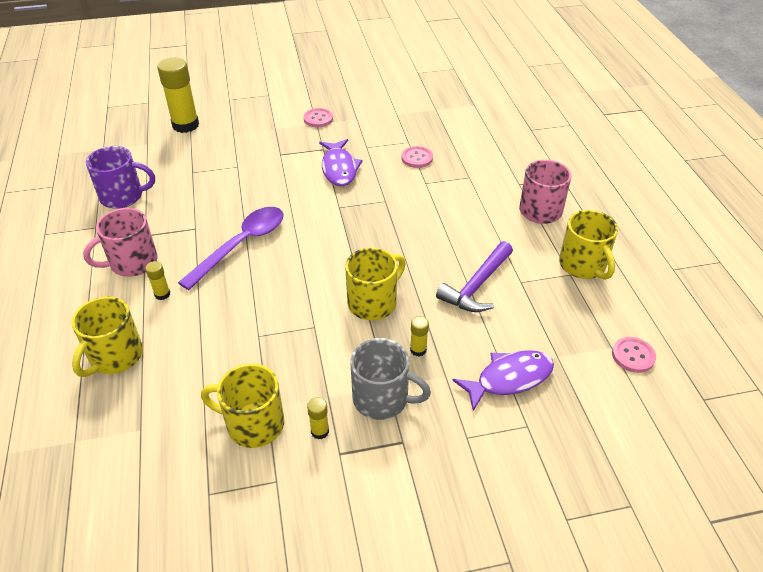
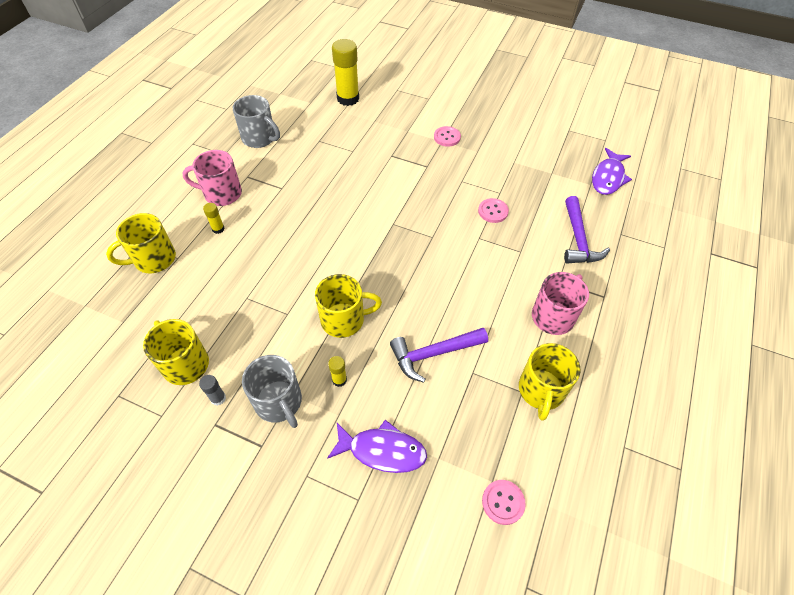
camera: 35 degrees right, 10 degrees up
(123, 196) = (260, 138): purple mug -> grey mug
(241, 245) = (299, 218): purple spoon -> none
(320, 431) = (218, 398): yellow glue stick -> grey glue stick
(339, 168) = (423, 190): purple fish -> purple fish (608, 177)
(504, 148) = (578, 239): none -> purple hammer

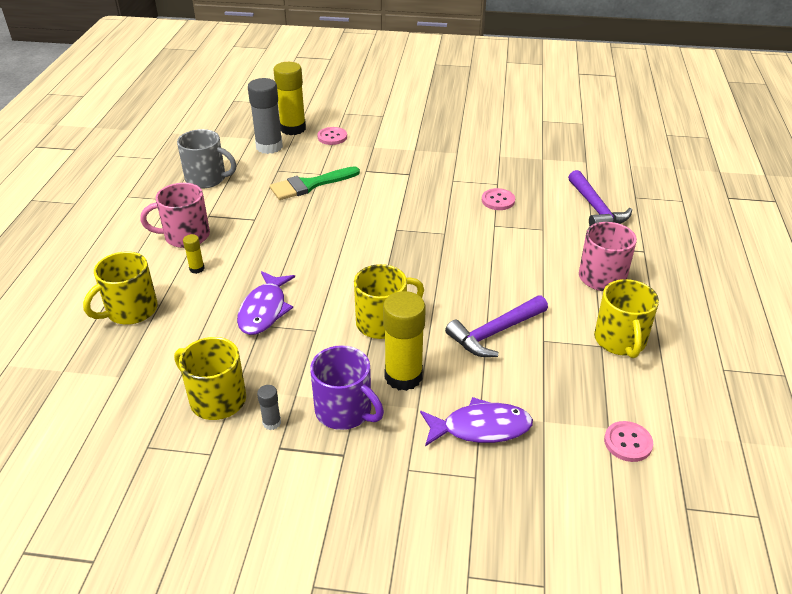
camera: 15 degrees left, 15 degrees down
(279, 402) = (345, 411): grey mug -> purple mug
(321, 114) = (269, 147): none -> grey glue stick
(339, 161) = (309, 185): none -> green brush
(339, 380) = (403, 376): yellow glue stick -> yellow glue stick, size x2.20
(447, 137) = (419, 146): pink button -> pink button (332, 137)
(608, 177) = (600, 153): purple fish -> purple fish (264, 310)

